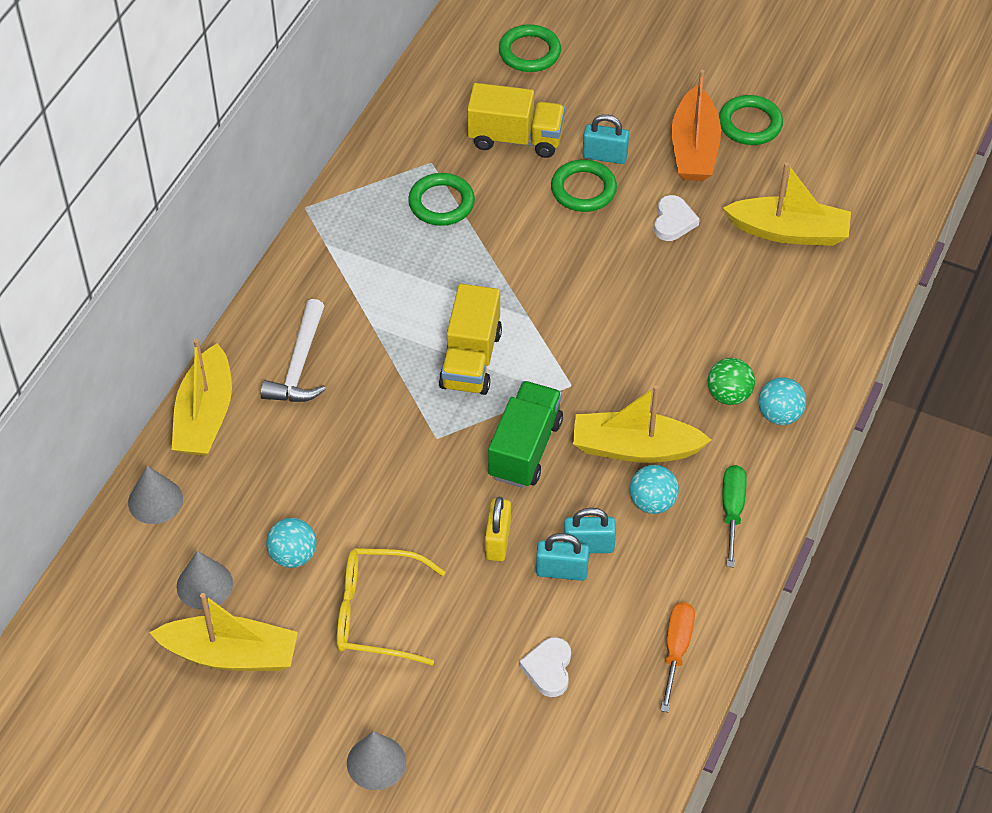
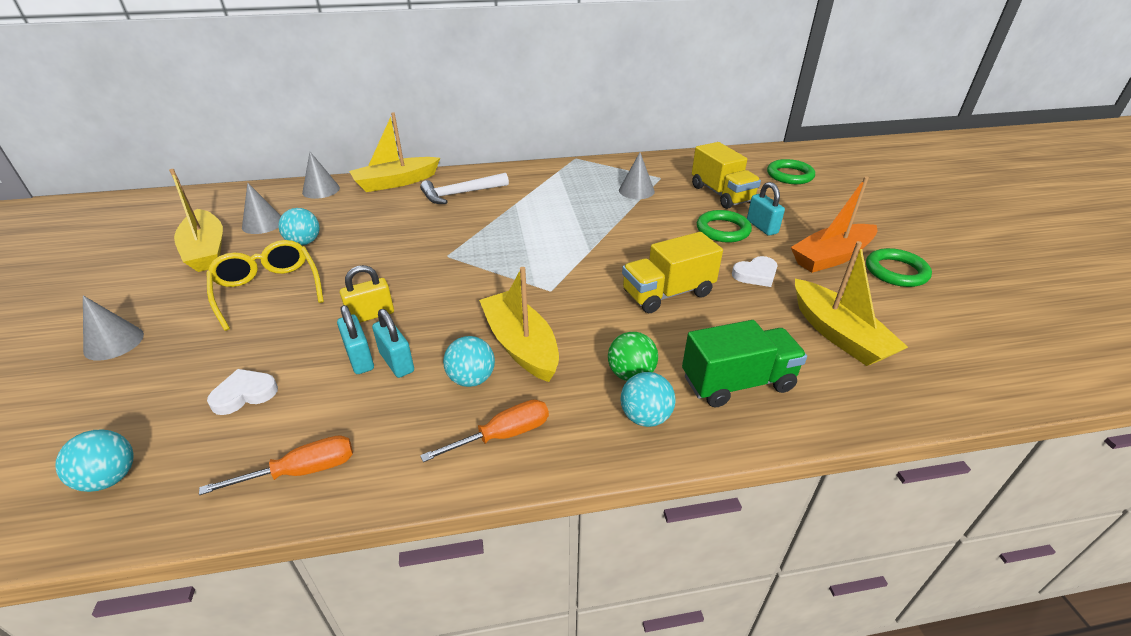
camera: 55 degrees right, 15 degrees down
(441, 203) = (636, 190): green ring -> grey cone
(471, 360) = (527, 243): yellow truck -> yellow truck (667, 293)
(525, 449) = (470, 293): green truck -> green truck (737, 382)
(591, 777) = (110, 478): none -> turquoise ball
(732, 511) = (502, 435): green screwdriver -> orange screwdriver

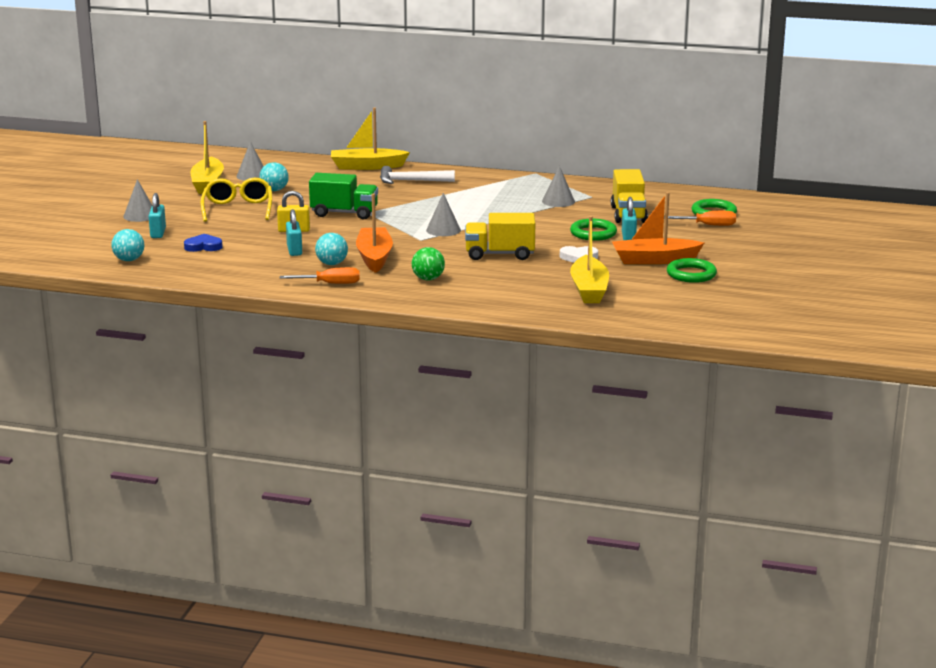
camera: 25 degrees right, 15 degrees down
(244, 394) = (203, 246): white heart -> blue heart
(301, 471) = (219, 275): orange screwdriver -> orange screwdriver (708, 225)
(321, 190) = (305, 162): grey cone -> grey cone (443, 230)
(360, 358) = (274, 245): turquoise padlock -> turquoise padlock (158, 233)
(520, 345) = (374, 257): yellow boat -> orange boat
(645, 417) = (416, 293): turquoise ball -> none
(737, 382) = (489, 293): green truck -> green truck (344, 213)

